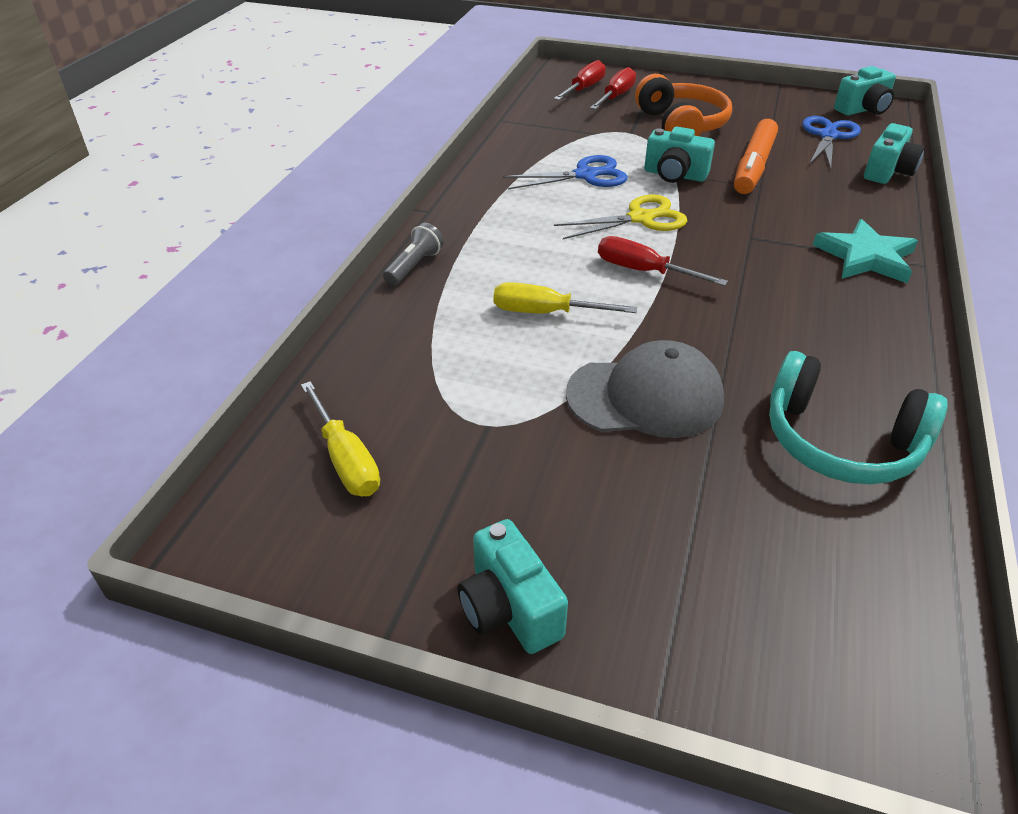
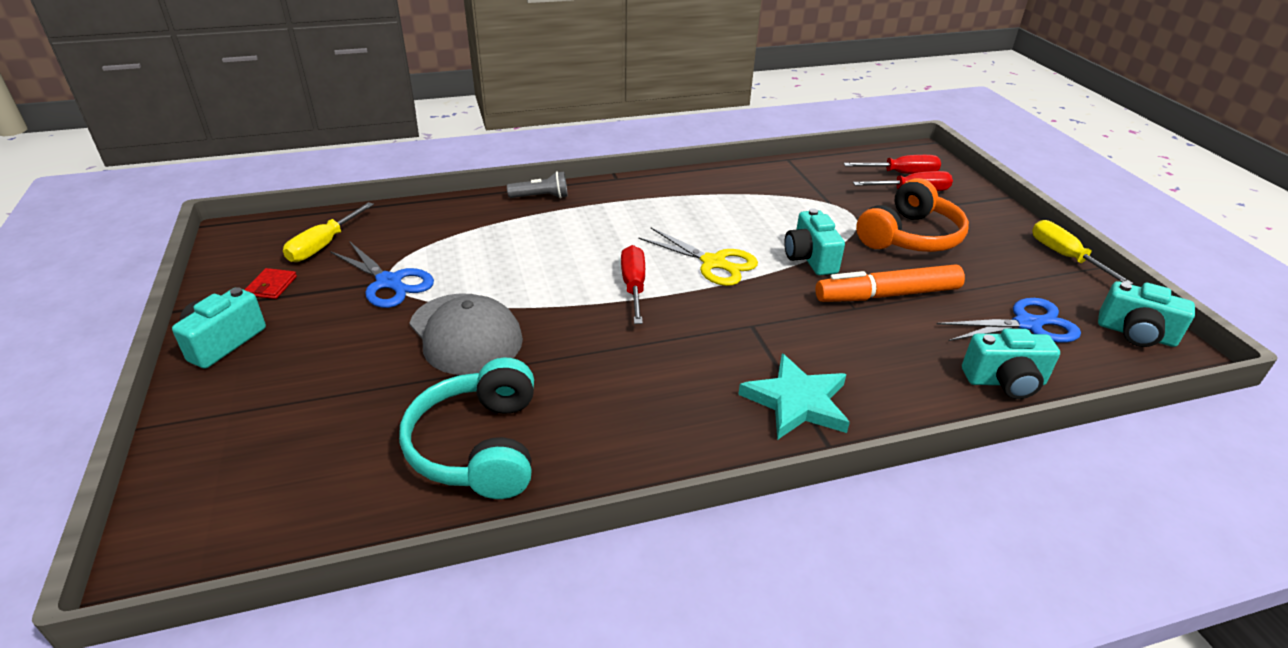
camera: 55 degrees right, 5 degrees down
(405, 532) = (271, 286): none -> red wallet
(546, 313) = (533, 262): yellow screwdriver -> yellow screwdriver (1065, 257)
(585, 175) = (750, 219): blue scissors -> blue scissors (389, 282)

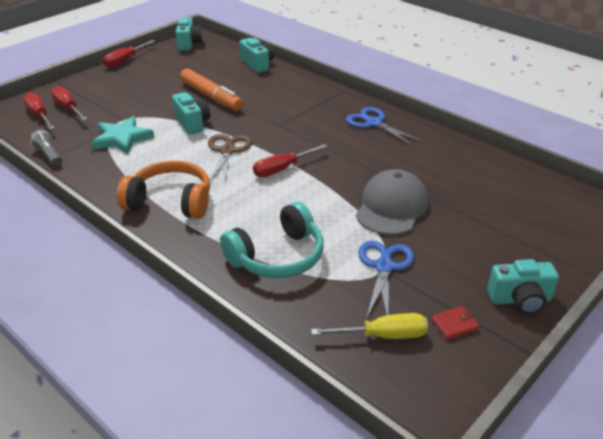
camera: 120 degrees left, 0 degrees up
(479, 446) = (453, 164): turquoise headphones -> turquoise headphones (277, 256)
(541, 197) = (198, 255): grey flashlight -> grey flashlight (49, 155)
(713, 263) = (227, 151): yellow scissors -> brown scissors
(797, 402) = (325, 102): turquoise star -> turquoise star (122, 138)
(810, 258) = (192, 123): turquoise camera -> turquoise camera turned 75 degrees counterclockwise
(910, 236) = (136, 100): orange headphones -> orange headphones (170, 202)
(1027, 324) = (204, 64): blue scissors -> blue scissors (374, 123)
(1065, 257) = (125, 60): yellow screwdriver -> red screwdriver

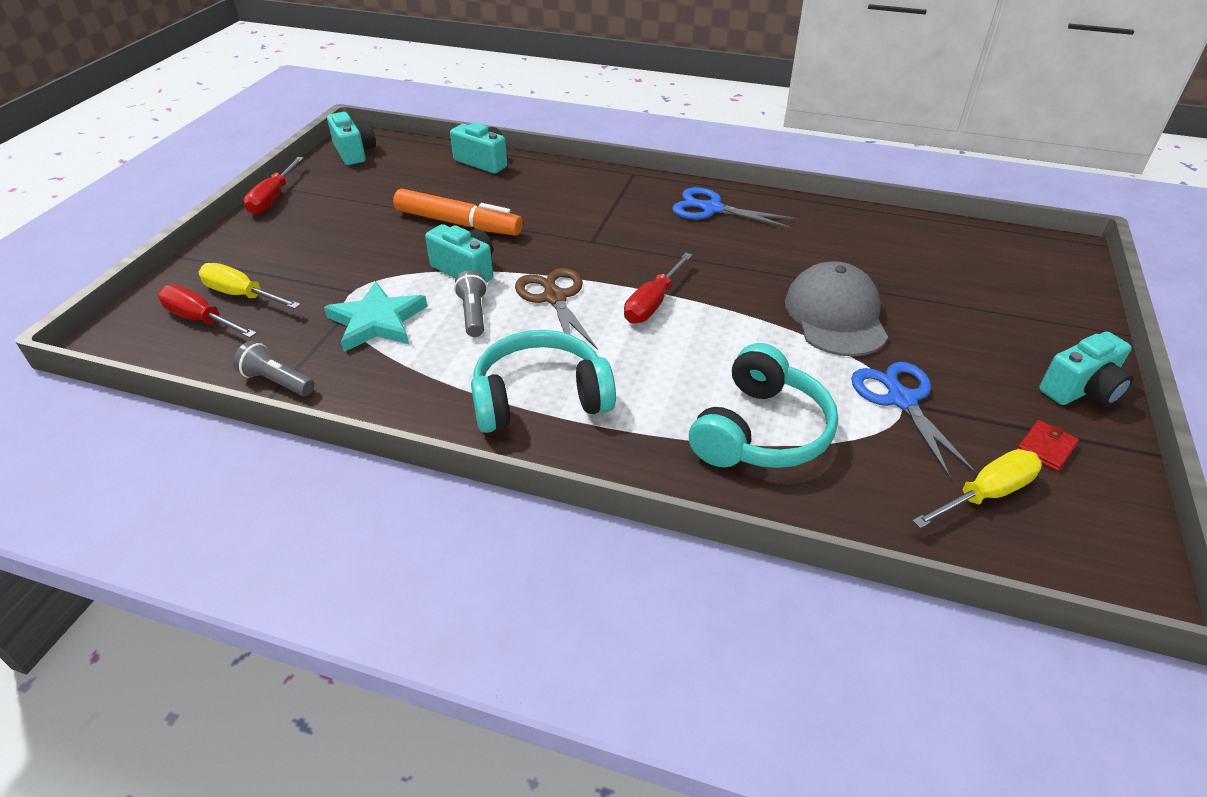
camera: 25 degrees left, 5 degrees up
(68, 108) = (242, 295): red screwdriver -> yellow screwdriver
(170, 202) = (540, 398): orange headphones -> turquoise headphones
(175, 148) = (473, 314): none -> grey flashlight

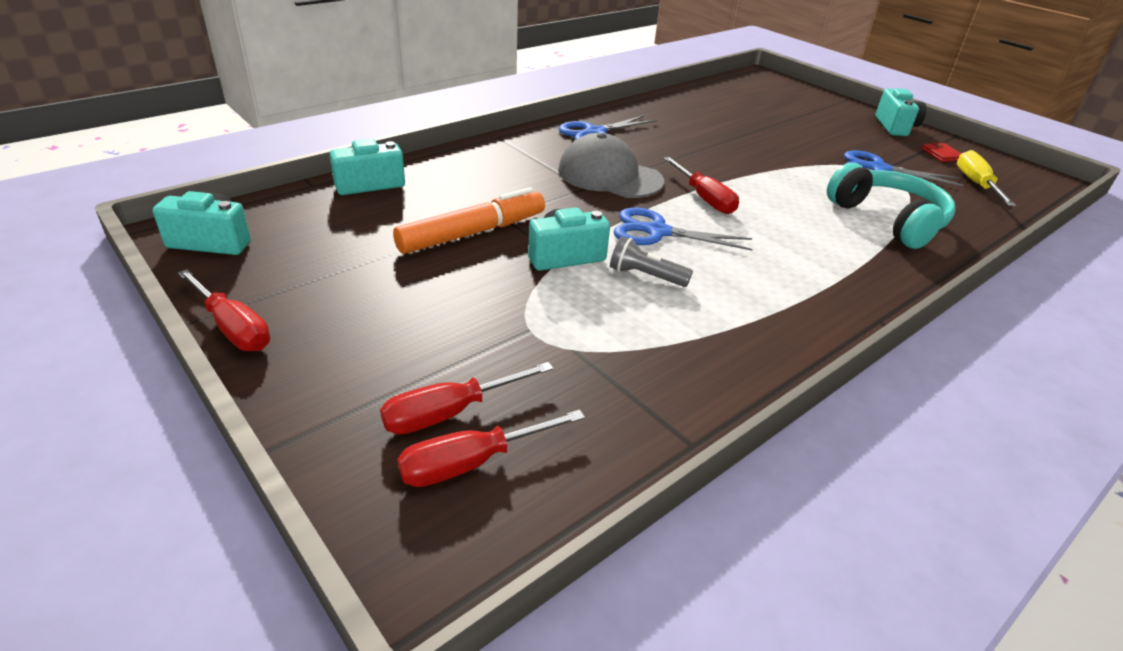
camera: 60 degrees left, 5 degrees down
(242, 295) = (450, 412): yellow screwdriver -> red screwdriver
(277, 382) = (666, 429): grey flashlight -> none
(377, 321) = (607, 331): turquoise star -> none
(540, 398) = (798, 286): turquoise headphones -> none
(555, 298) = (657, 232): brown scissors -> blue scissors
(835, 316) = (775, 151): grey cap -> grey cap (609, 176)

